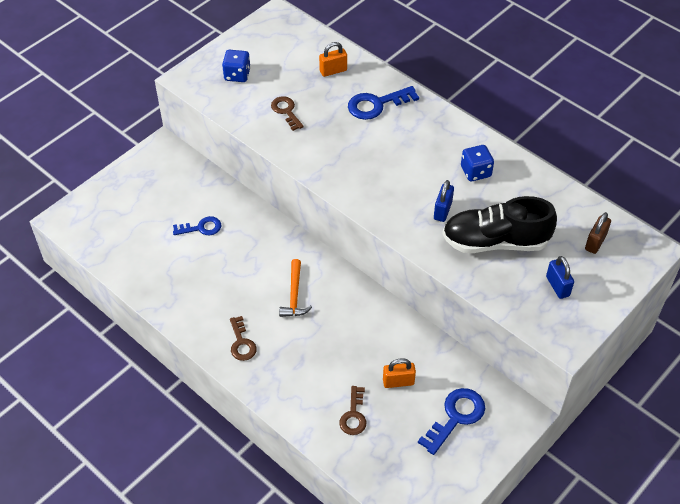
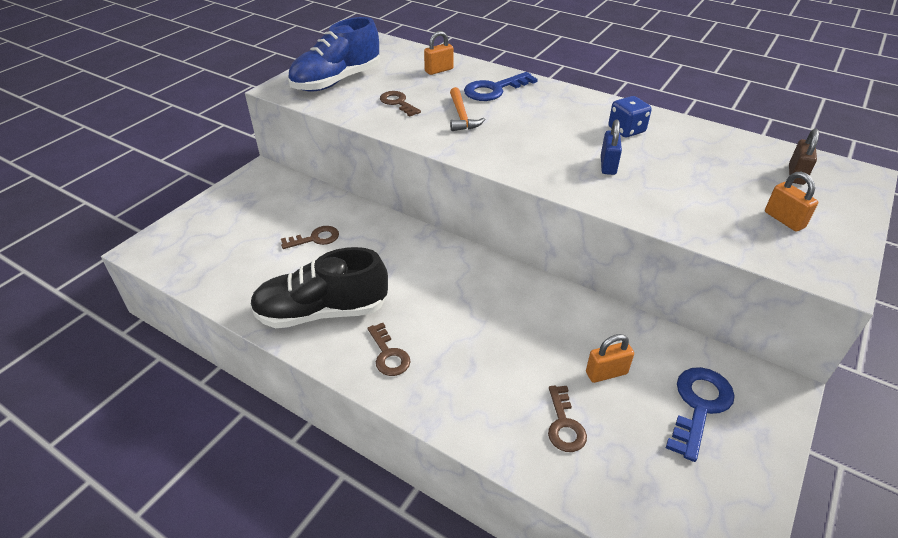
camera: 10 degrees left, 10 degrees down
(201, 228) = (315, 238): blue key -> brown key
(237, 75) = (337, 81): blue dice -> blue shoe
(294, 295) = (443, 292): orange hammer -> orange hammer (461, 116)
(495, 242) = (684, 186): black shoe -> black shoe (322, 312)
(557, 286) = (784, 220): blue padlock -> orange padlock

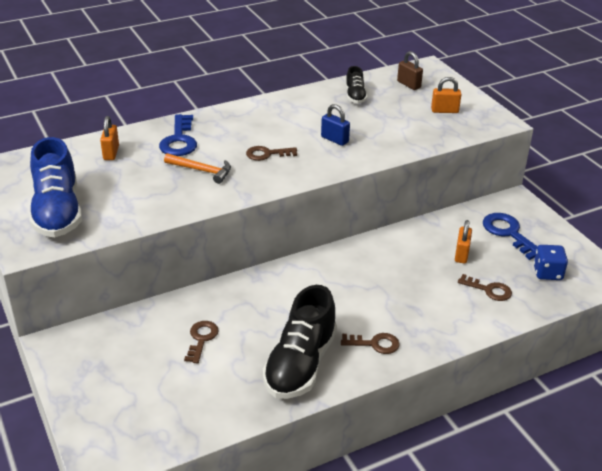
camera: 60 degrees left, 5 degrees down
(398, 103) = (142, 193): brown key -> brown key (267, 154)
(626, 130) = (301, 113): blue dice -> blue dice (547, 273)
(711, 149) = (355, 96): none -> black shoe

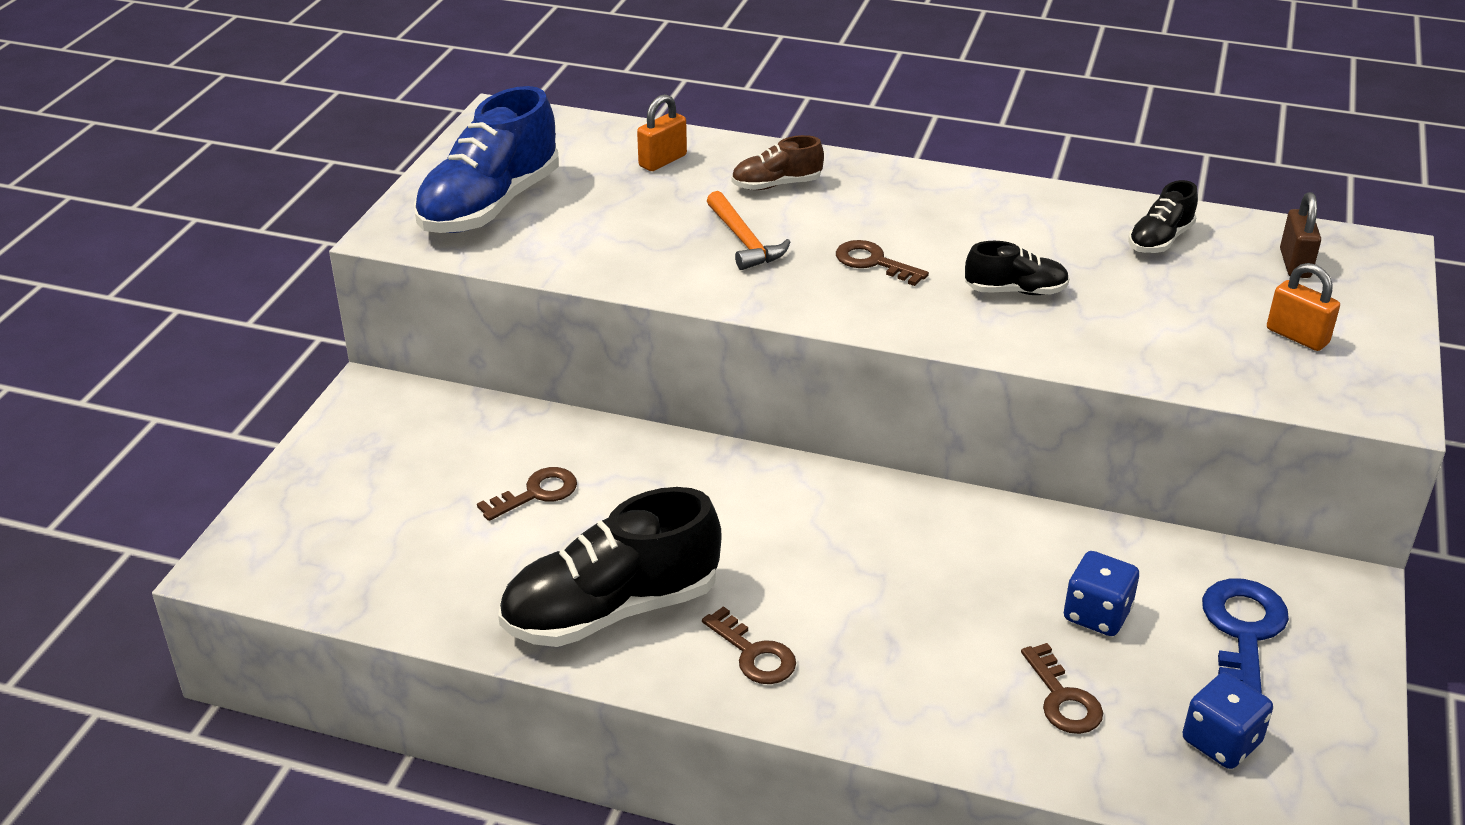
camera: 45 degrees right, 0 degrees up
(179, 140) = (776, 185): blue key -> brown shoe
(334, 139) = (1015, 291): blue padlock -> black shoe
(461, 254) = (1097, 614): orange padlock -> blue dice

